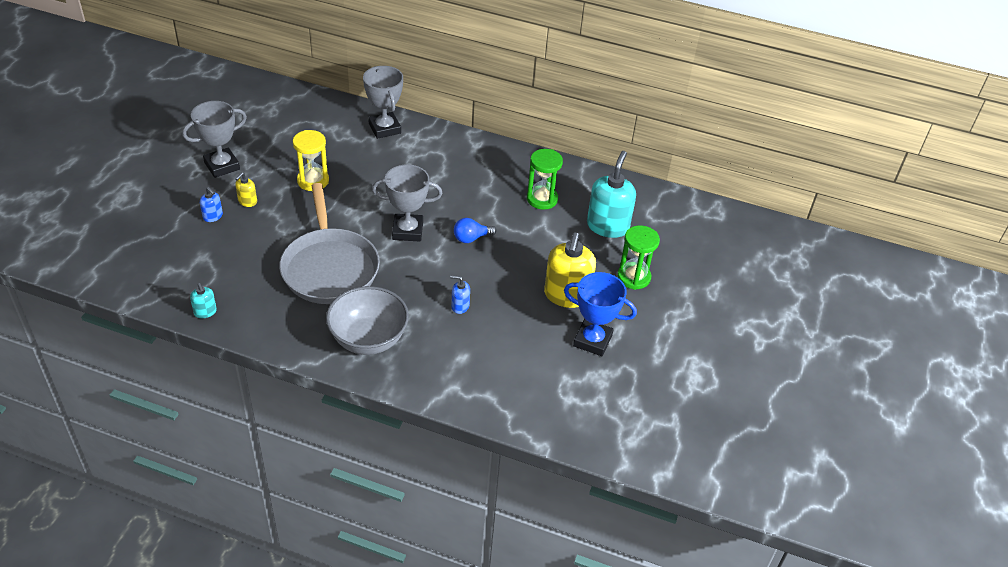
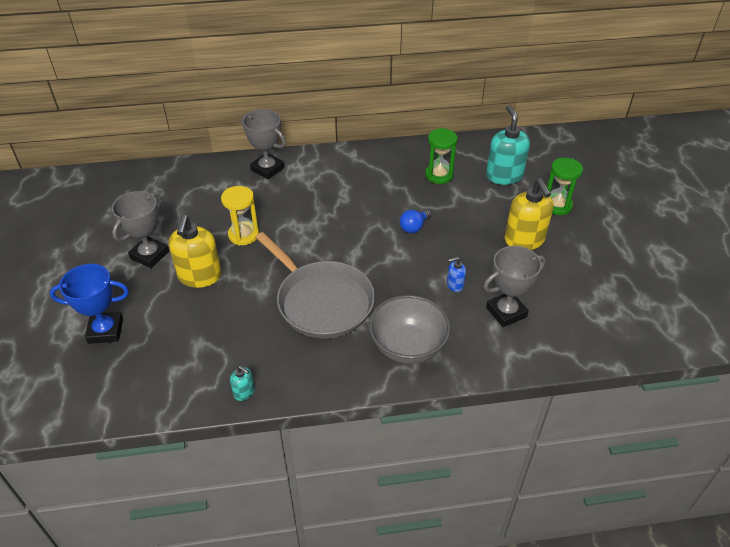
camera: 25 degrees left, 0 degrees up
(213, 216) = (178, 303): blue soap dispenser -> none
(247, 201) = (200, 276): yellow soap dispenser -> yellow soap dispenser, size x2.14
(407, 231) = (359, 243): grey trophy -> grey trophy (506, 312)
(592, 341) = (574, 266): blue trophy -> blue trophy (105, 331)

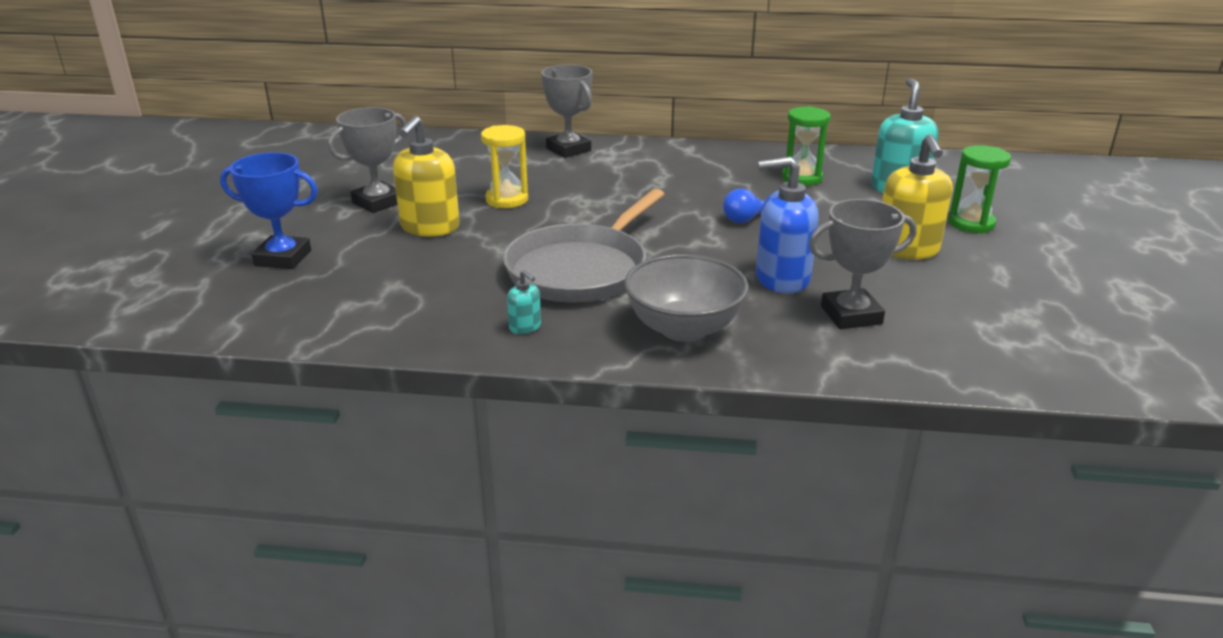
camera: 15 degrees right, 15 degrees down
(244, 392) = (427, 338): turquoise soap dispenser -> turquoise soap dispenser (525, 327)
(322, 301) = (580, 270): grey pan -> grey pan turned 60 degrees clockwise
(454, 285) = (782, 279): blue soap dispenser -> blue soap dispenser, size x2.14

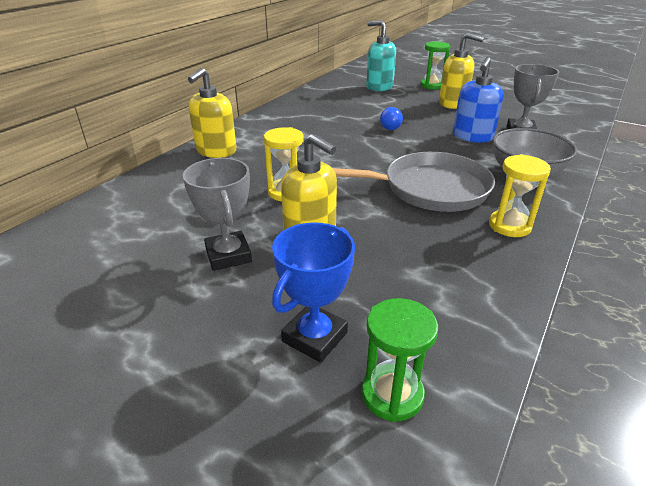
camera: 65 degrees left, 5 degrees up
(525, 327) = (509, 226): turquoise soap dispenser -> yellow hourglass
(568, 149) = (216, 151): grey trophy -> yellow soap dispenser
(580, 270) = (430, 189): grey pan -> grey pan turned 60 degrees counterclockwise
(802, 178) = (344, 101): green hourglass -> green hourglass (392, 394)

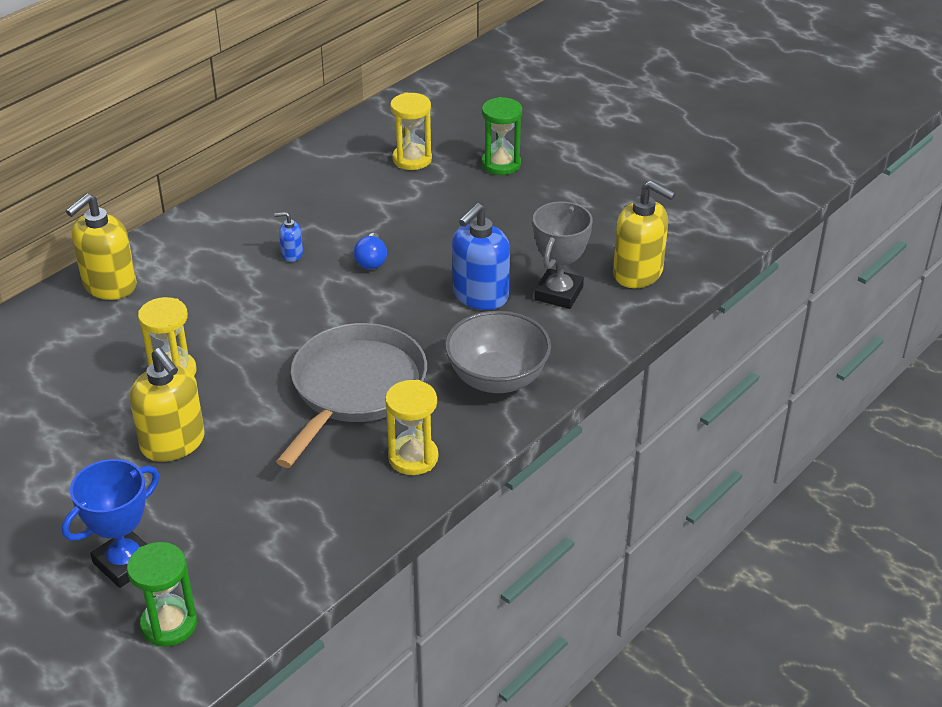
camera: 10 degrees right, 5 degrees up
(228, 255) = (73, 458): grey trophy -> none
(334, 128) = (292, 254): none -> blue soap dispenser
(379, 87) = (412, 159): turquoise soap dispenser -> yellow hourglass
(430, 189) = (355, 388): grey pan -> grey pan turned 75 degrees counterclockwise
(453, 103) = (504, 215): yellow soap dispenser -> yellow soap dispenser (638, 273)

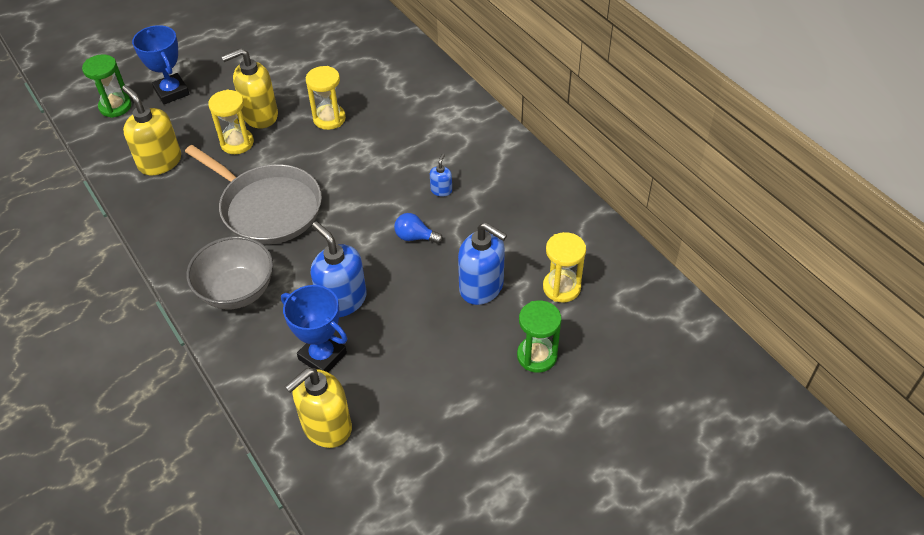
camera: 105 degrees right, 10 degrees up
(109, 285) = (437, 93): yellow soap dispenser -> yellow soap dispenser (160, 162)
(413, 458) = (182, 228): yellow hourglass -> yellow hourglass (237, 143)
(428, 206) = (481, 287): none -> blue soap dispenser
(558, 293) = (322, 356): grey trophy -> blue trophy

